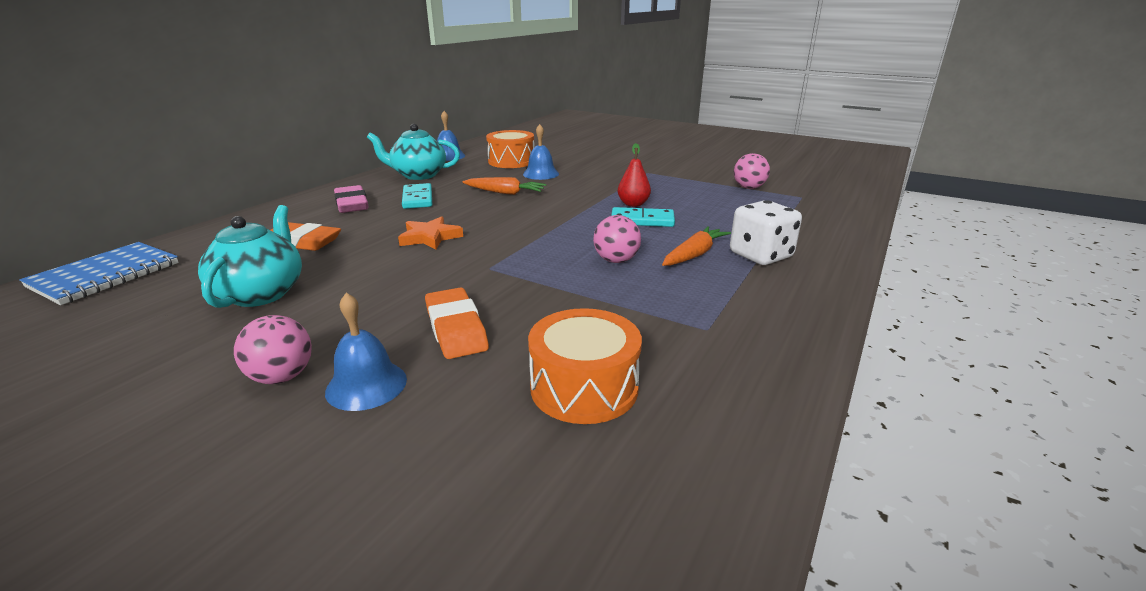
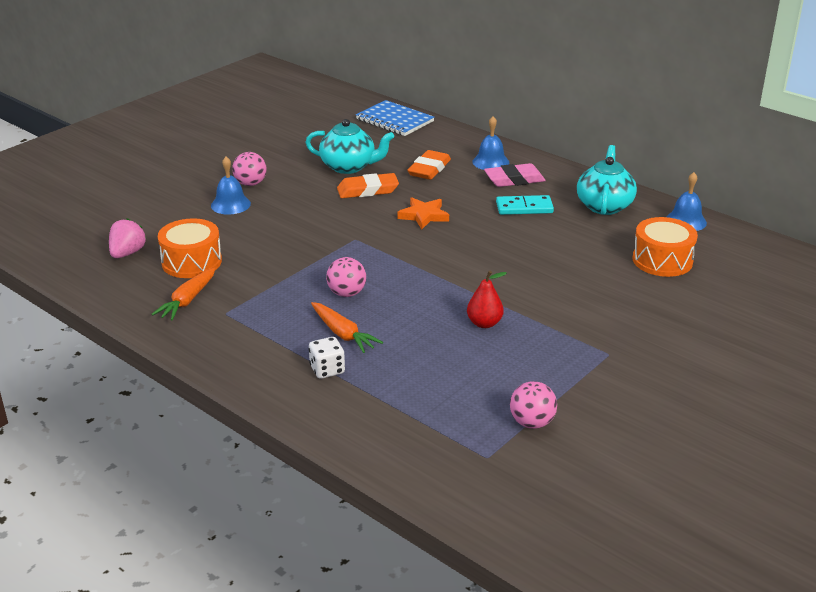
camera: 100 degrees right, 5 degrees up
(456, 328) = (273, 227): orange eraser -> orange eraser (367, 190)
(505, 193) = (536, 252): orange carrot -> orange carrot (187, 300)
(541, 174) = (605, 276): blue bell -> blue bell (490, 162)
(576, 485) = (127, 253): none -> pink strawberry
(642, 220) = (434, 321): turquoise domino -> none
(760, 255) = (327, 370): white dice -> white dice, size x0.64

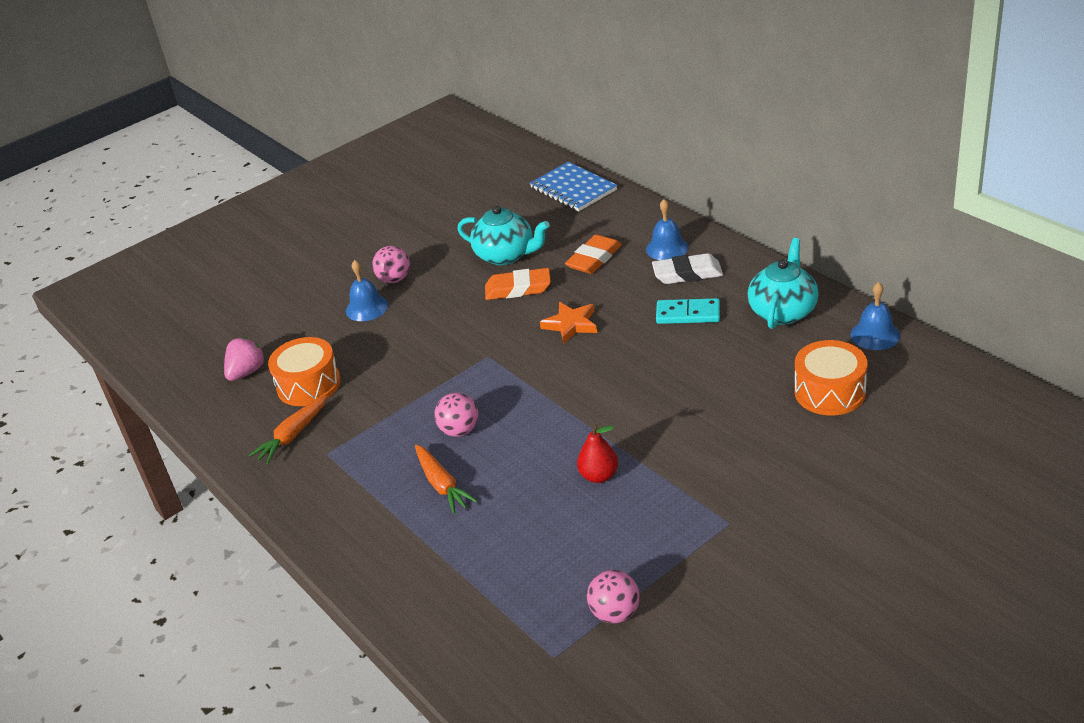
camera: 15 degrees right, 5 degrees up
(327, 370) = (413, 532): white dice -> none
(514, 180) = (687, 273): pink eraser -> white eraser

